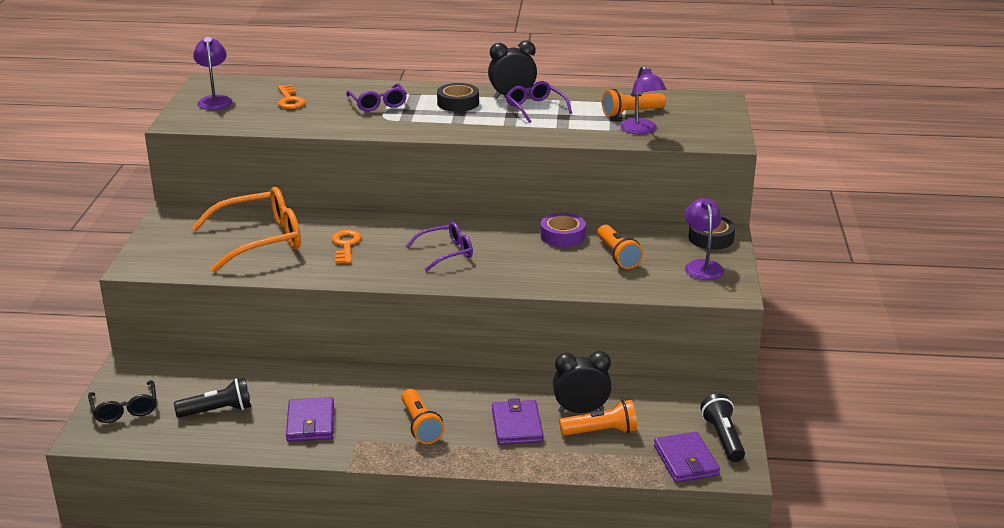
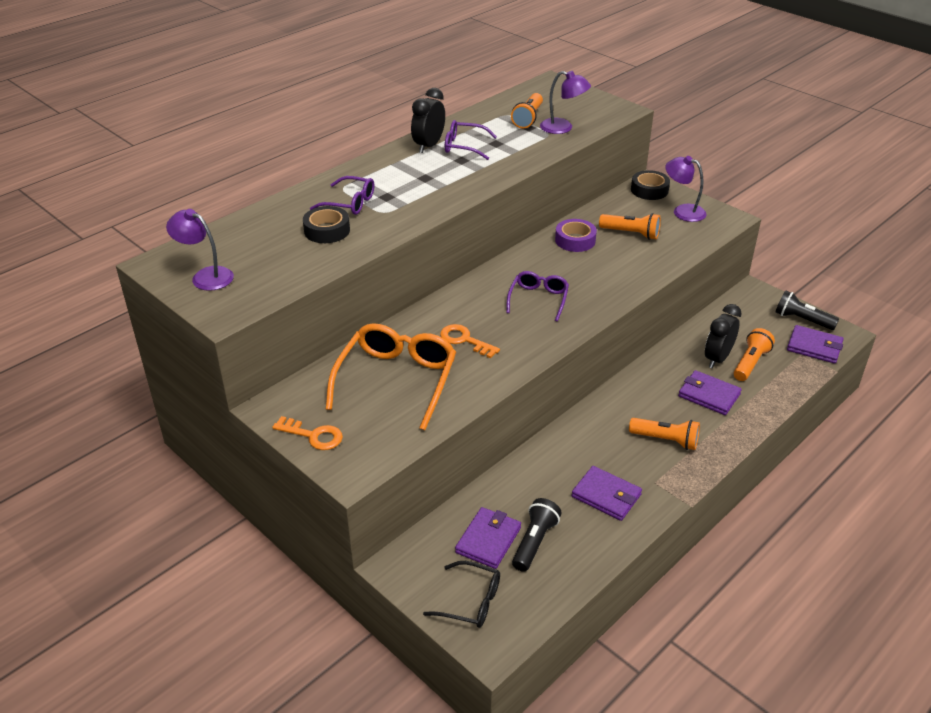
camera: 50 degrees left, 10 degrees up
(198, 390) = (488, 540): none -> purple wallet
(290, 100) = (272, 239): orange key -> orange key (313, 435)
(458, 103) = (405, 171): black tape -> black tape (327, 230)

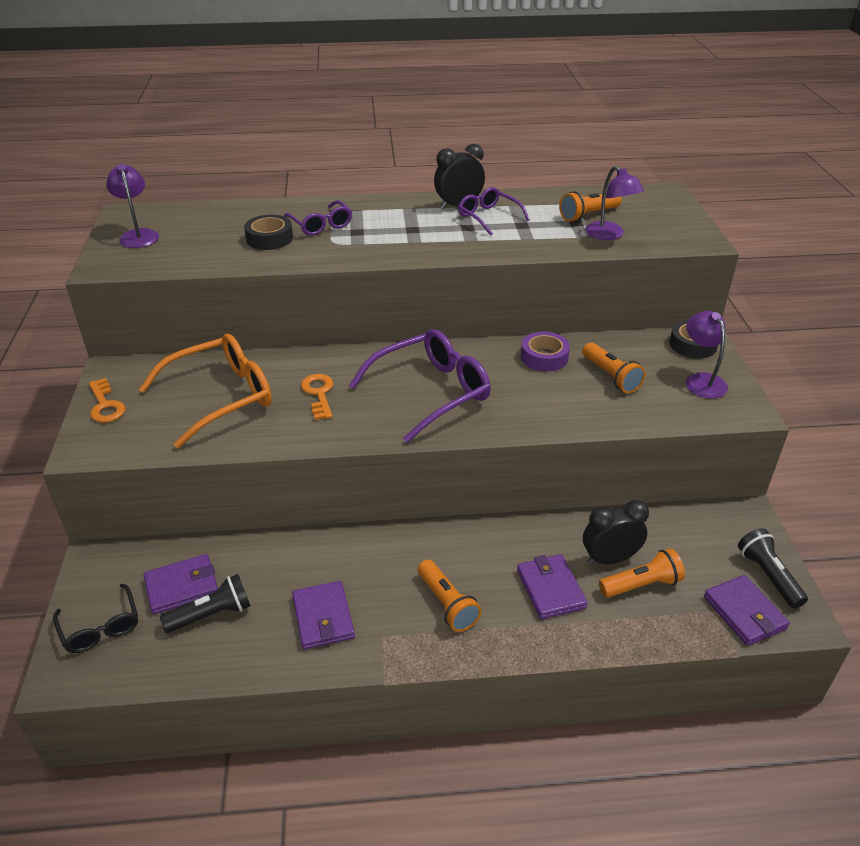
camera: 40 degrees right, 0 degrees up
(538, 299) = (431, 392): purple glasses -> purple glasses, size x1.78

